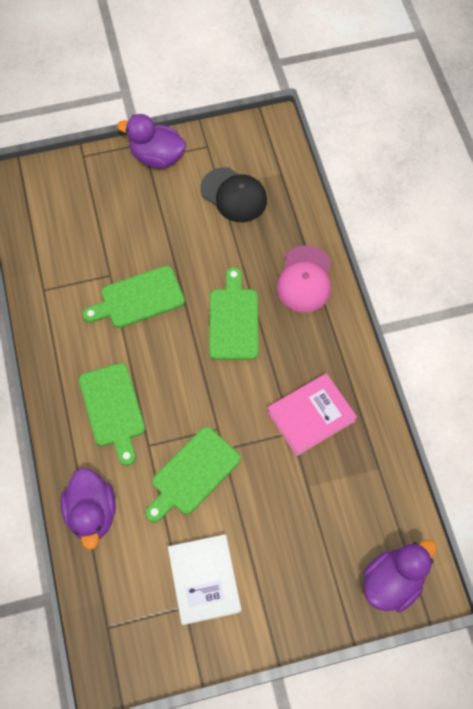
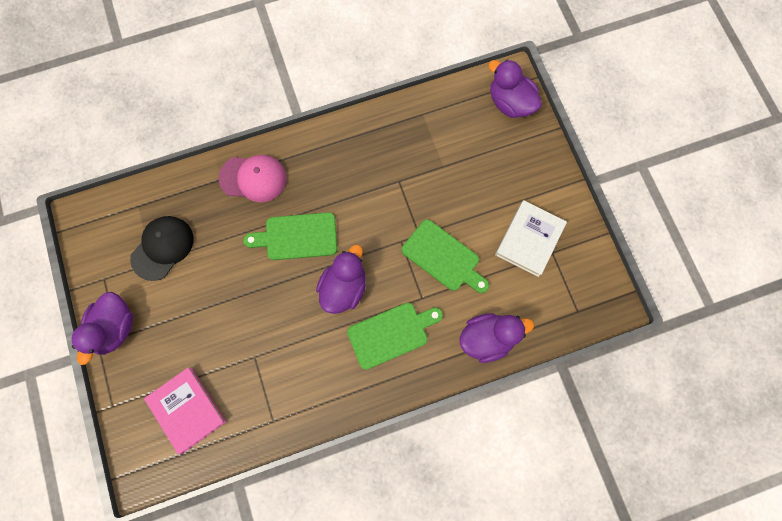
camera: 95 degrees left, 10 degrees up
(138, 298) = (278, 325): green cutting board -> none
(171, 364) = (344, 287): none -> purple duck
(204, 580) = (529, 239): white book -> white book turned 45 degrees counterclockwise
(311, 416) = (383, 167): pink book -> pink book (187, 409)

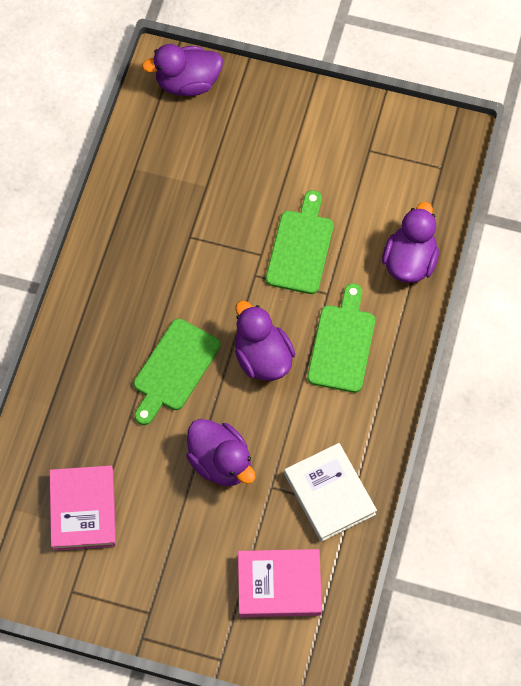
camera: 55 degrees left, 10 degrees down
(115, 328) = (137, 609): purple duck -> purple duck (220, 462)
(162, 248) = (83, 510): black cap -> pink book
(253, 178) = (75, 373): pink cap -> none
(443, 257) = (301, 248): green cutting board -> green cutting board turned 60 degrees counterclockwise
(529, 239) = (341, 161): white book -> white book (329, 494)

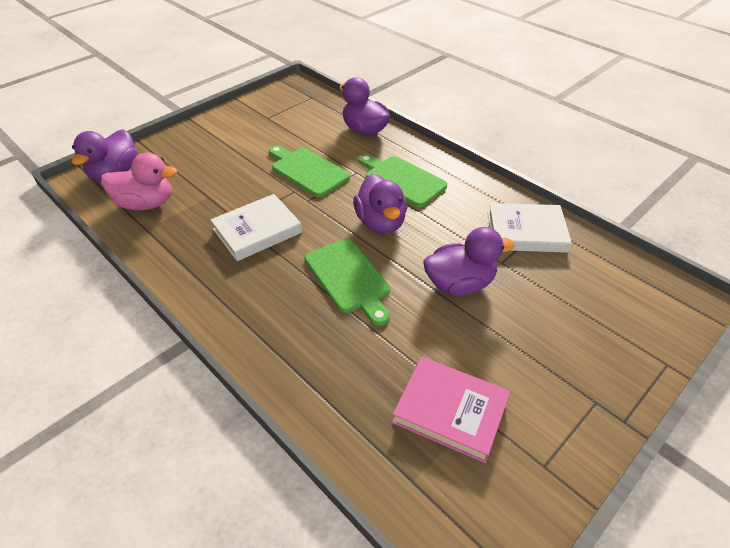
camera: 60 degrees left, 20 degrees down
(165, 143) = (146, 204): none -> pink duck
(187, 259) = (257, 231): none -> white book
(262, 357) = (380, 223): purple duck -> purple duck turned 105 degrees counterclockwise
(279, 584) = (599, 293): pink book -> none

